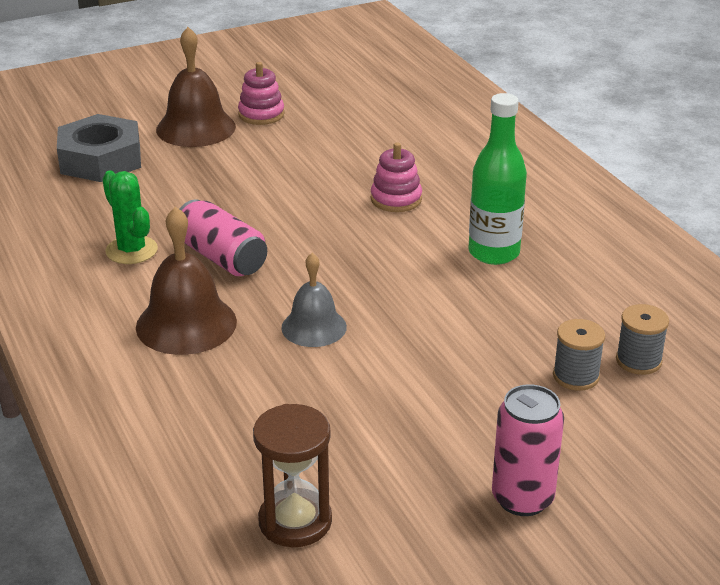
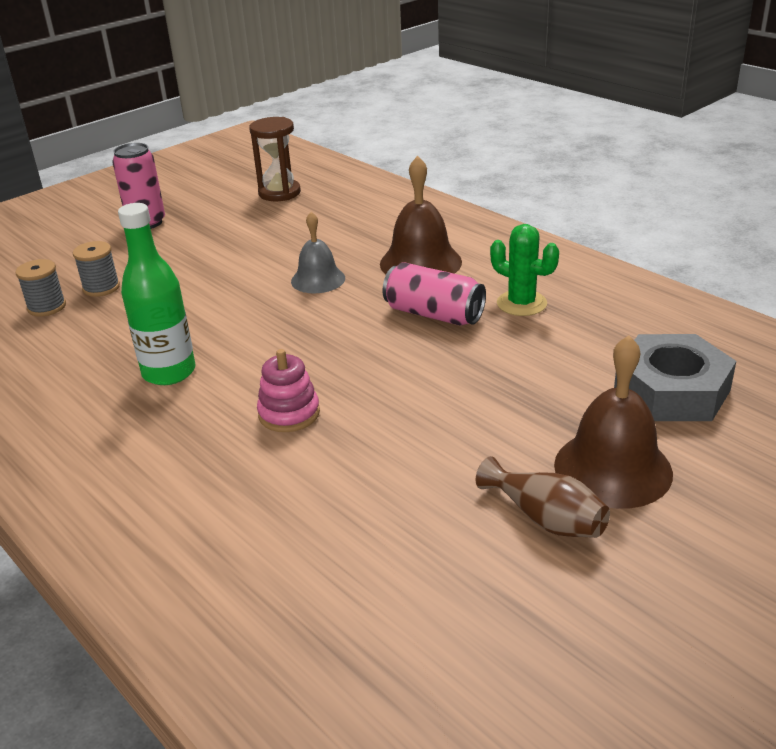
camera: 165 degrees right, 0 degrees up
(261, 114) = (545, 518): pink stacking toy -> brown vase

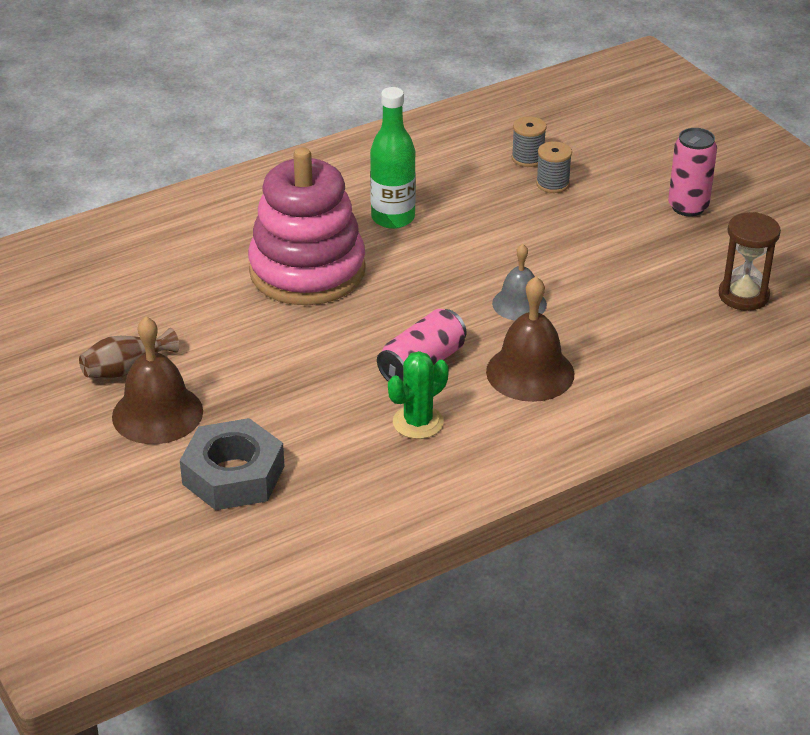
camera: 100 degrees right, 5 degrees up
(289, 413) = (307, 271): pink stacking toy -> pink stacking toy, size x2.39

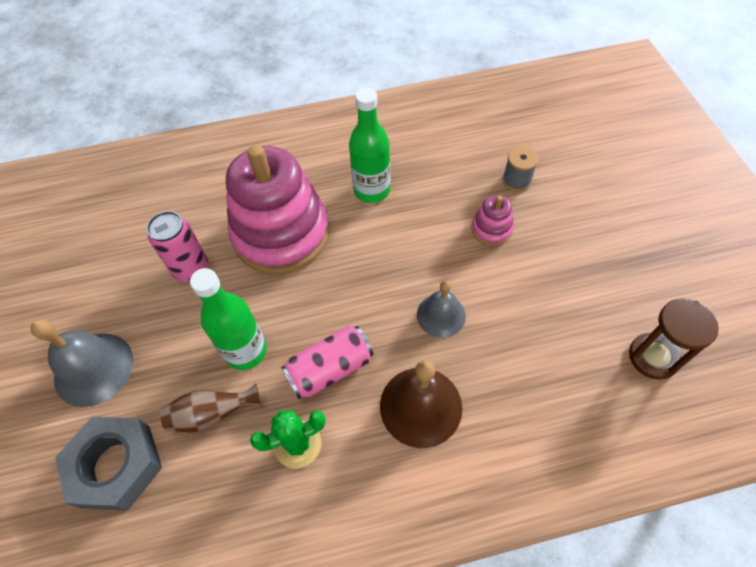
camera: 20 degrees right, 20 degrees up
(126, 369) = (96, 309): brown vase -> brown vase (211, 413)
(157, 413) = (93, 369): brown bell -> grey bell
(323, 368) = (246, 351): none -> green bottle
(528, 158) = (505, 148): grey spool -> none
(542, 228) = (491, 229): none -> pink stacking toy
(688, 207) = (629, 232): pink can -> pink can (191, 269)

